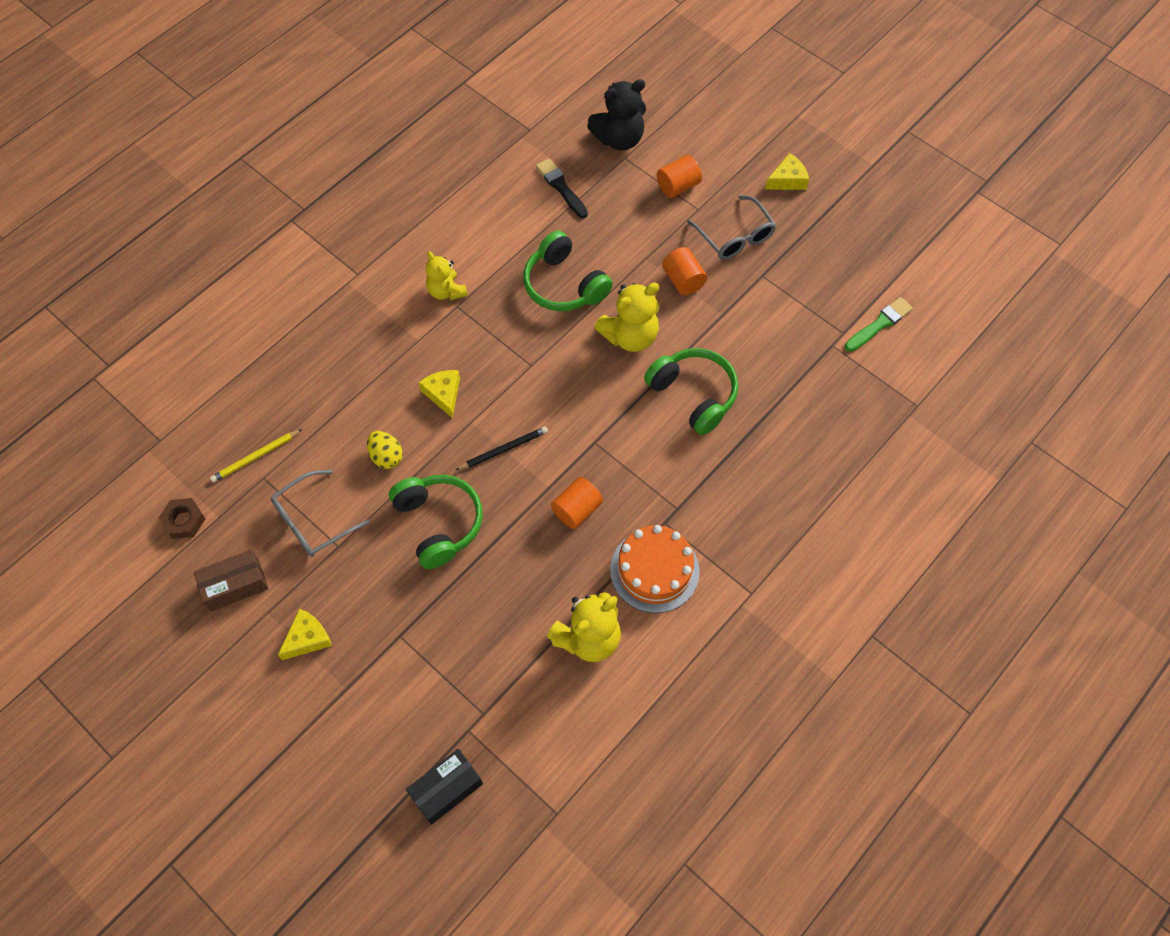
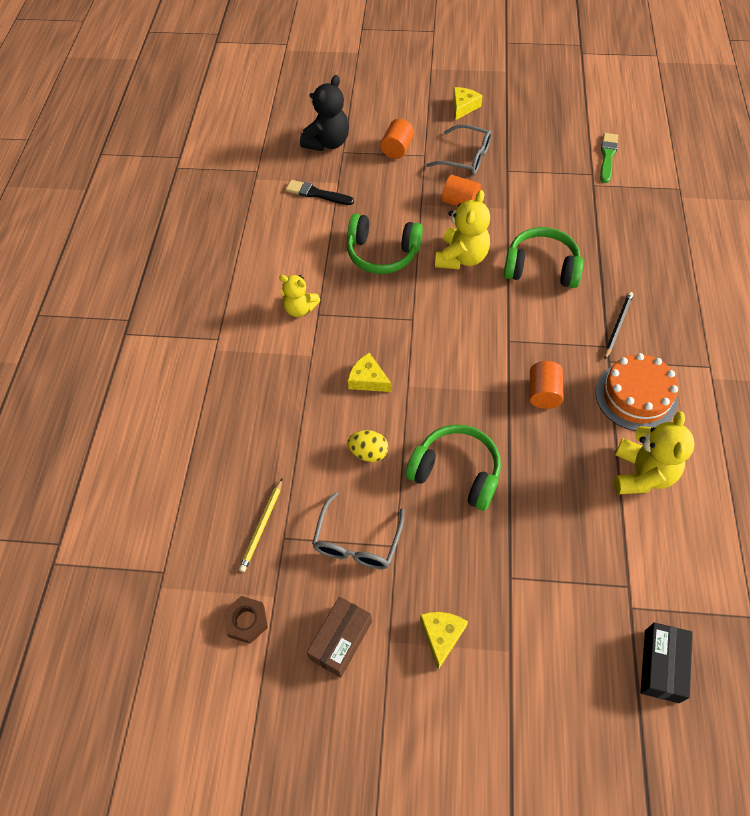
camera: 35 degrees left, 5 degrees down
(503, 449) = (451, 388): black pencil -> black pencil (617, 325)

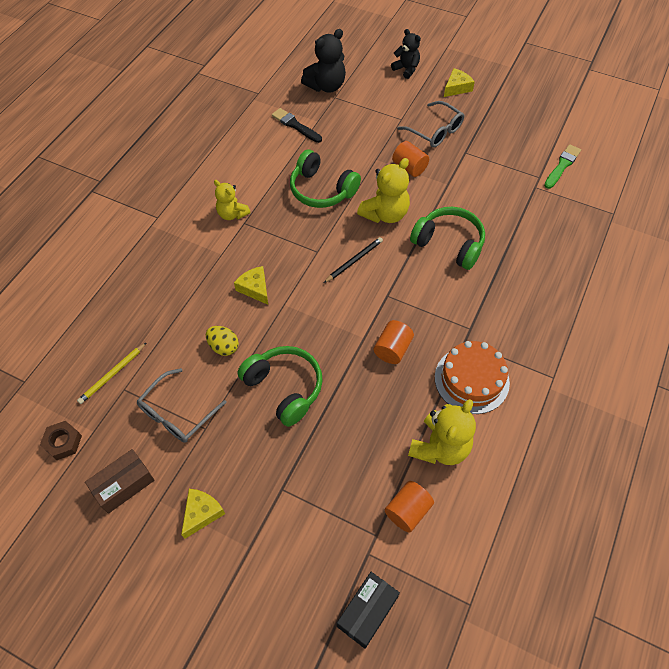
camera: 20 degrees right, 0 degrees up
(397, 149) = (380, 107): orange cylinder -> orange cylinder (407, 511)
(402, 102) = (406, 69): none -> black teddy bear
(617, 325) = (489, 314): black pencil -> black pencil (354, 261)

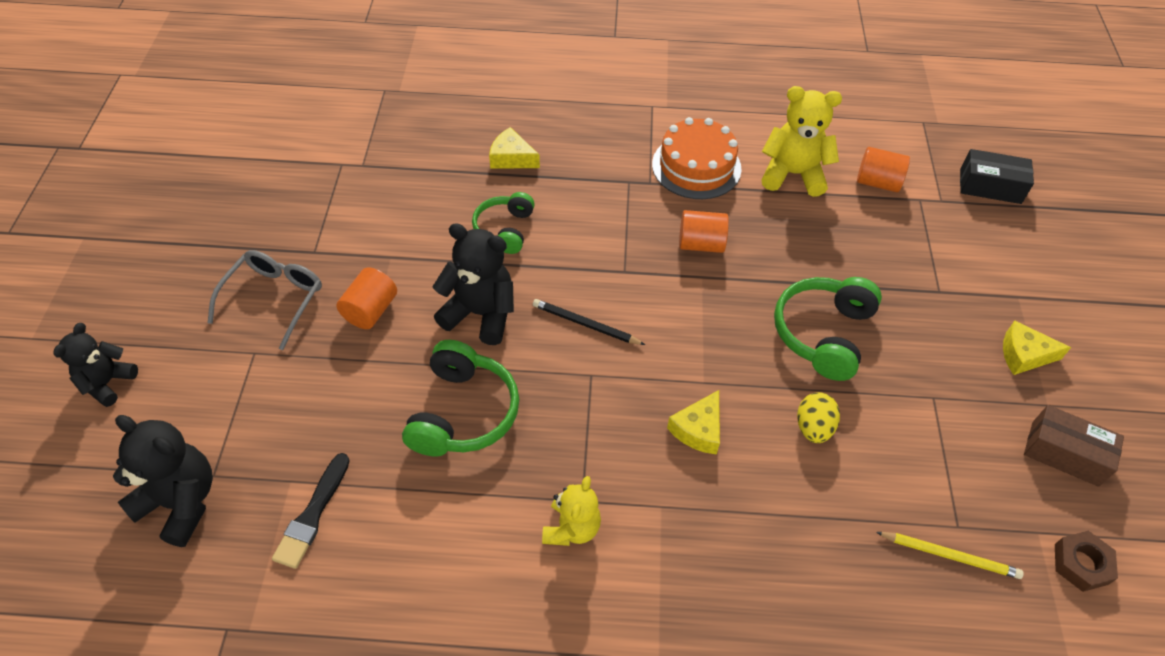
camera: 115 degrees left, 5 degrees down
(177, 413) = (939, 439): grey glasses -> none
(385, 214) = (480, 314): yellow teddy bear -> black teddy bear
(449, 243) = (505, 229): green headphones -> green headphones, size x0.65
(457, 88) = (153, 296): yellow cheese -> yellow cheese (511, 158)
(562, 166) = (311, 145): green brush -> none

